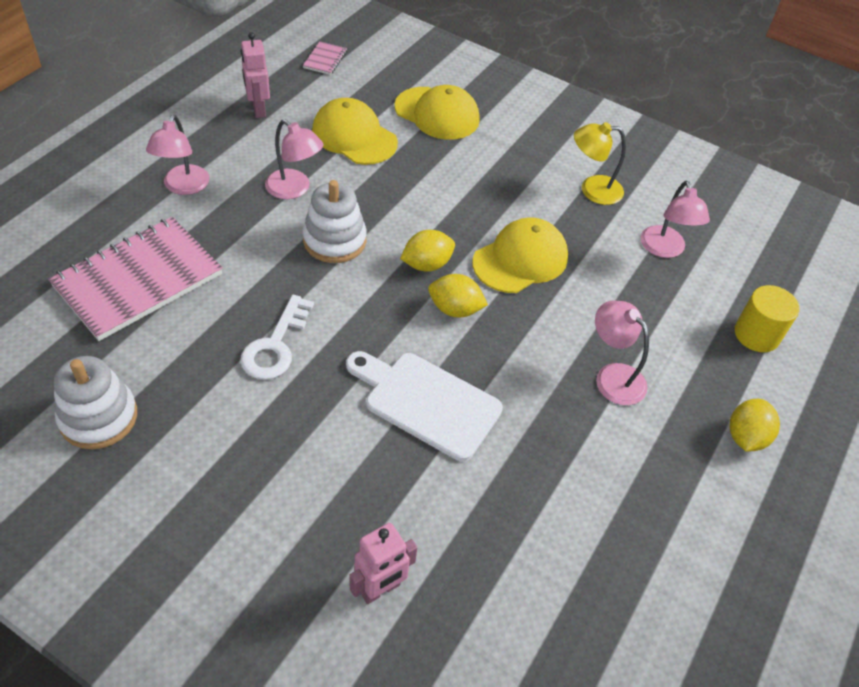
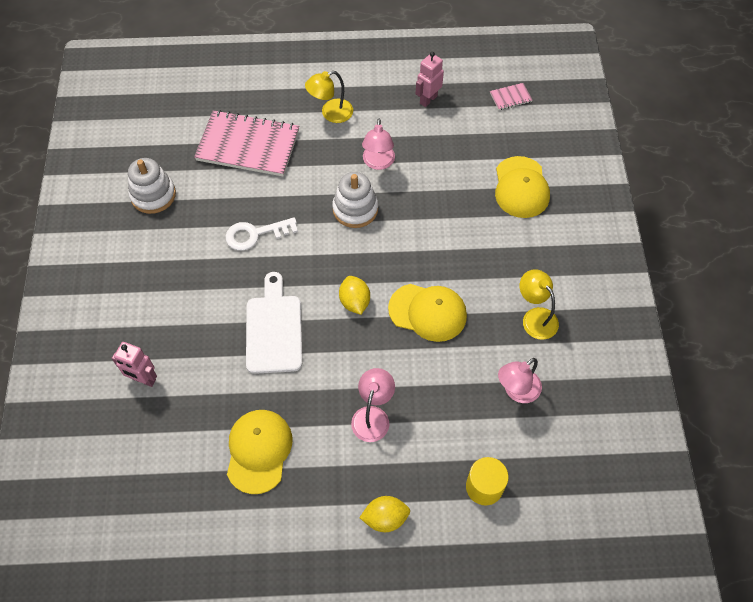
camera: 60 degrees right, 10 degrees up
(183, 187) = (331, 113): pink lamp -> yellow lamp
(354, 136) = (453, 160): yellow cap -> yellow cap (259, 451)
(427, 264) = (378, 266): yellow lemon -> none

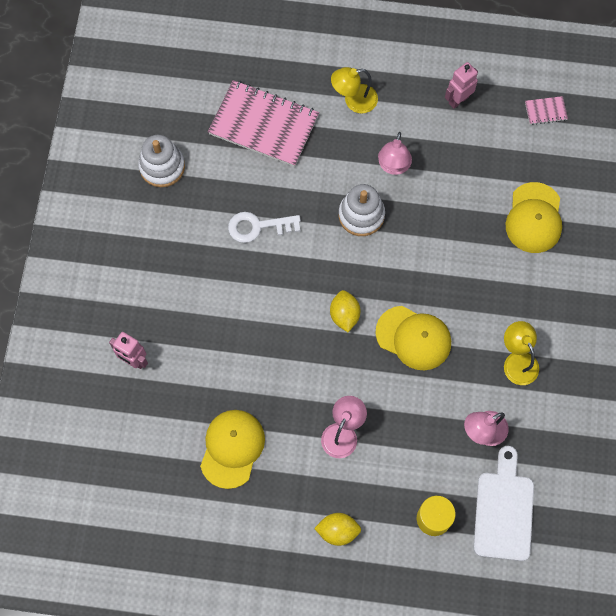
camera: 10 degrees right, 10 degrees up
(274, 329) = (262, 330): white cutting board -> white cutting board (503, 510)

